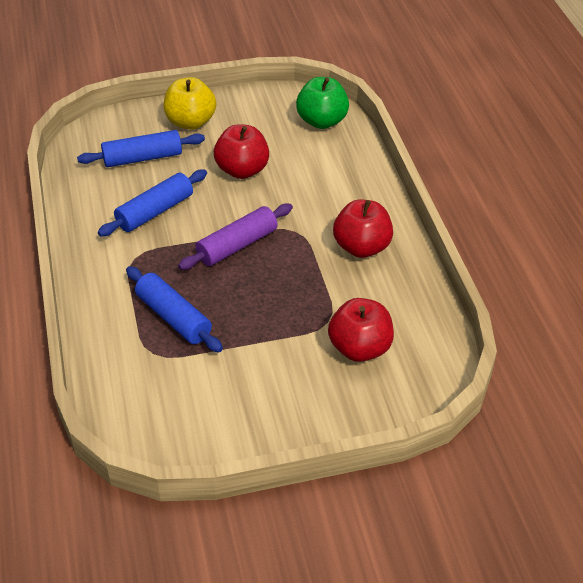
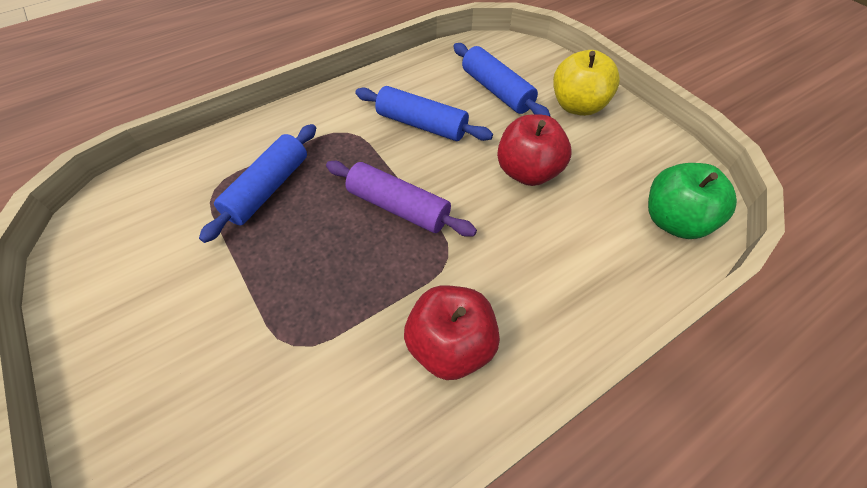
camera: 70 degrees right, 10 degrees up
(360, 348) = (248, 404): red apple -> none

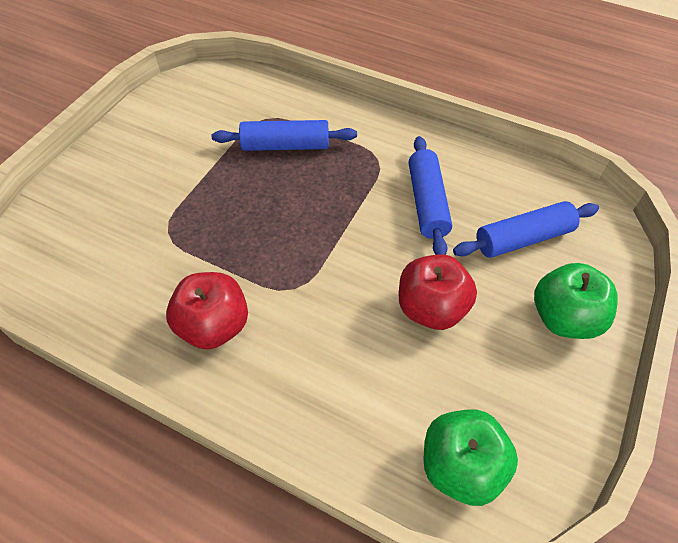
camera: 60 degrees right, 0 degrees up
(398, 207) = (322, 231): purple rolling pin -> none
(496, 90) = (523, 238): blue rolling pin -> blue rolling pin turned 45 degrees clockwise
(577, 106) = (563, 318): yellow apple -> green apple

